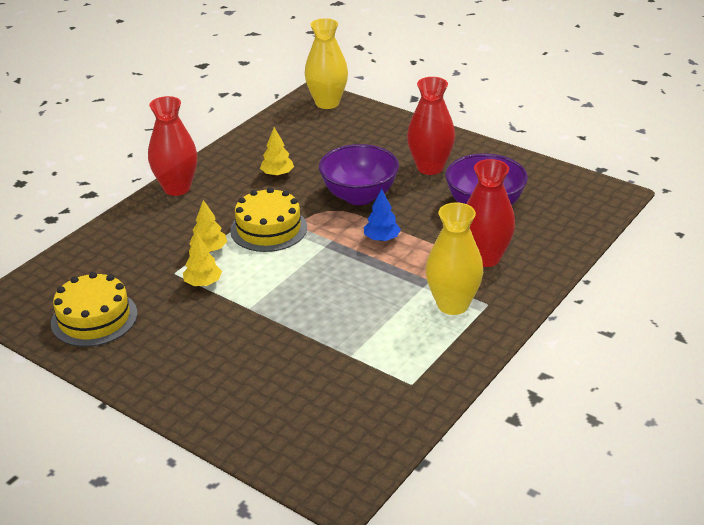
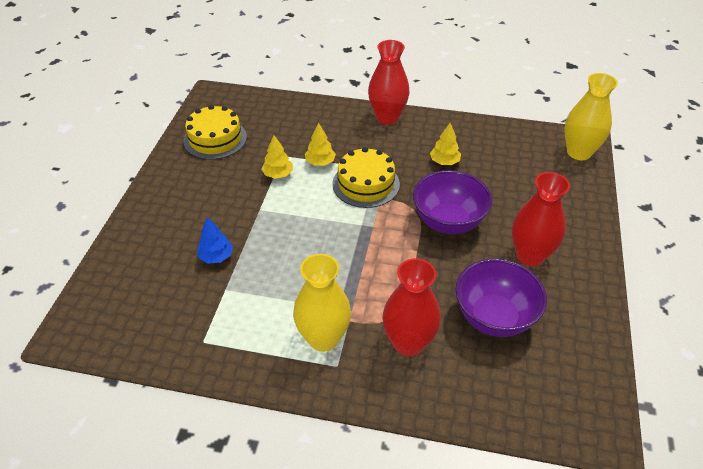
camera: 65 degrees right, 10 degrees up
(381, 238) = (394, 257): blue tree -> blue tree (216, 256)

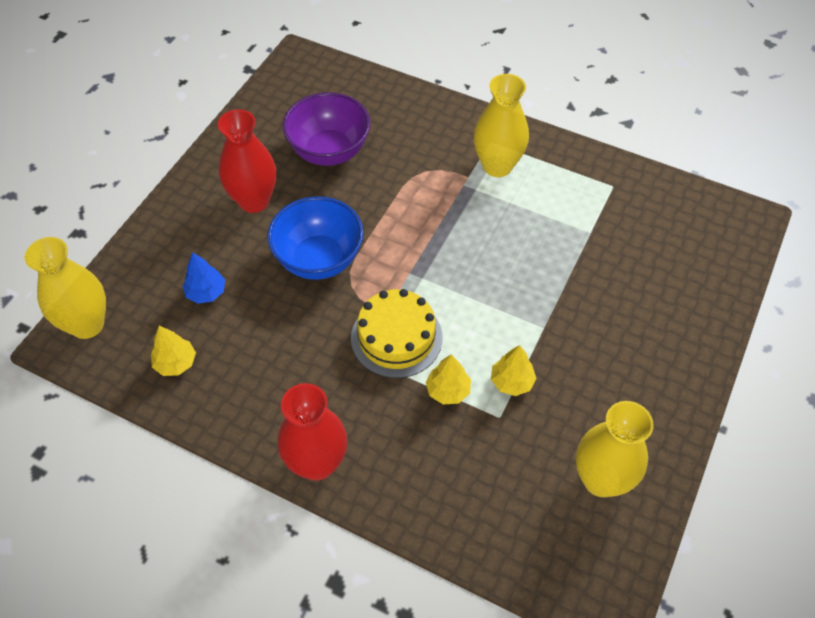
camera: 165 degrees left, 10 degrees up
(215, 139) = (601, 479): yellow cake -> yellow vase
(216, 256) = (600, 273): blue tree -> blue tree (206, 292)
(408, 343) = (419, 146): red vase -> none
(444, 162) = (275, 351): yellow tree -> yellow tree (175, 363)
(448, 222) = (319, 259): purple bowl -> blue bowl

